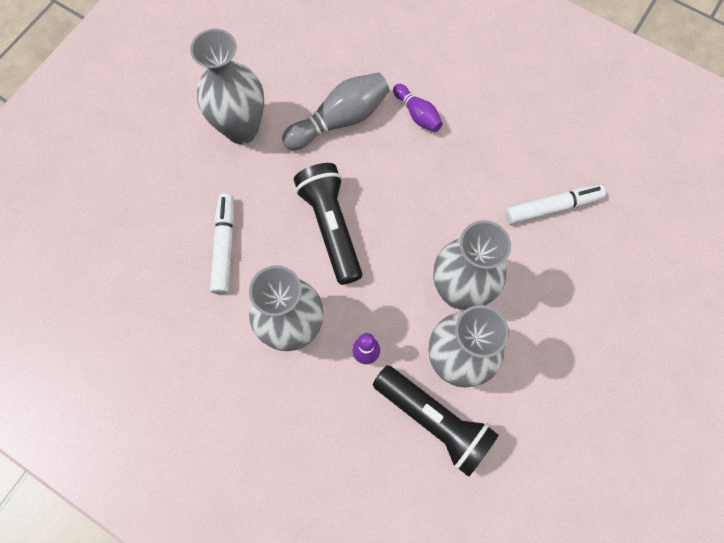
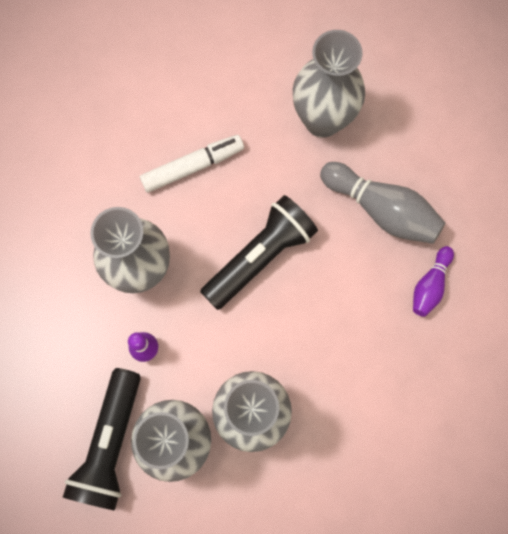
camera: 65 degrees right, 5 degrees up
(552, 207) = (392, 474): white marker -> none

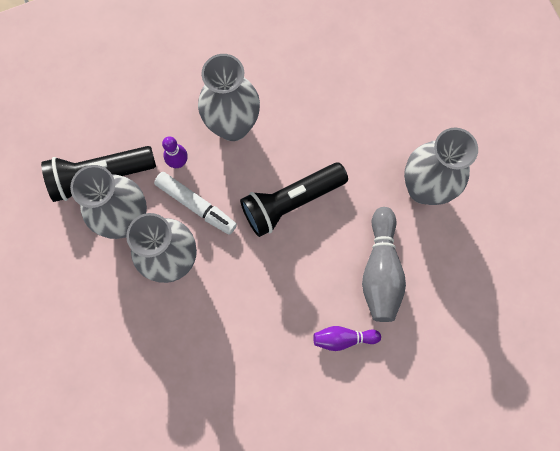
camera: 60 degrees right, 0 degrees up
(192, 166) = (329, 117): white marker -> white marker (196, 205)
(260, 256) = (291, 202): black flashlight -> black flashlight turned 135 degrees clockwise

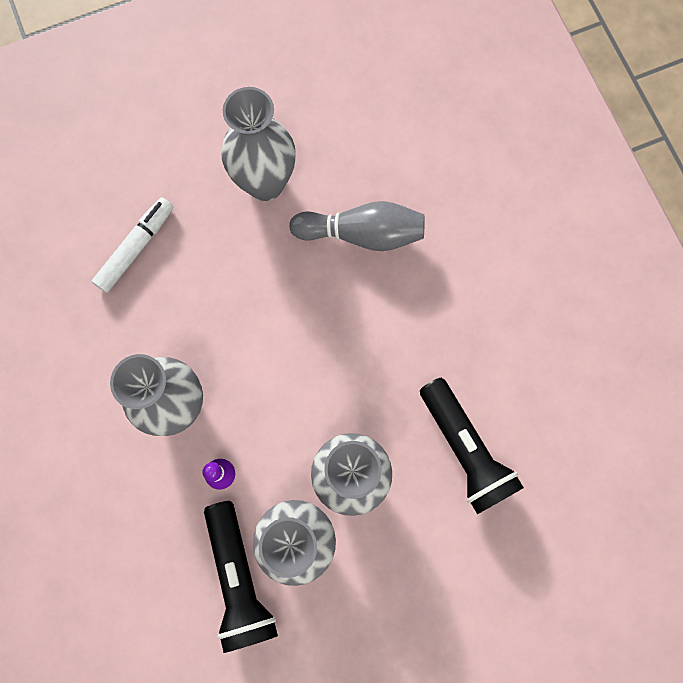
camera: 90 degrees left, 0 degrees up
(196, 205) = (280, 450): white marker -> white marker (136, 248)
(291, 202) = (278, 334): black flashlight -> black flashlight (464, 450)
(343, 338) = (440, 277): purple bowling pin -> none

